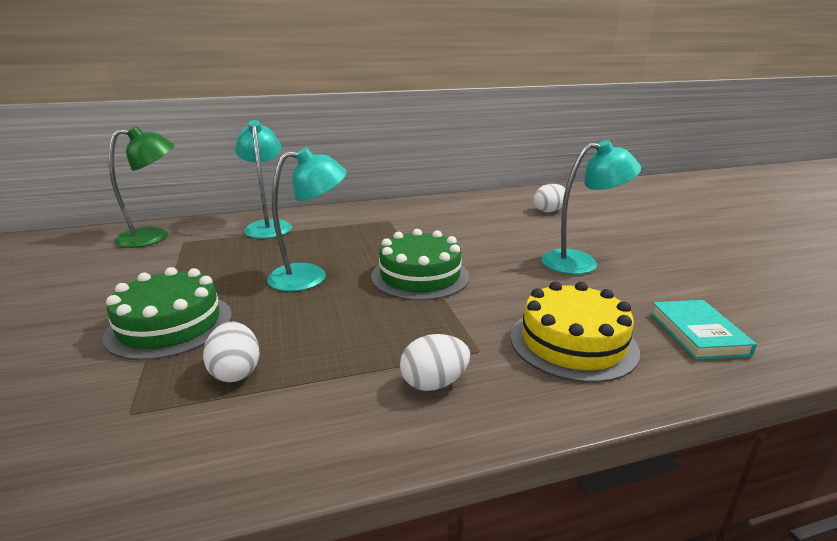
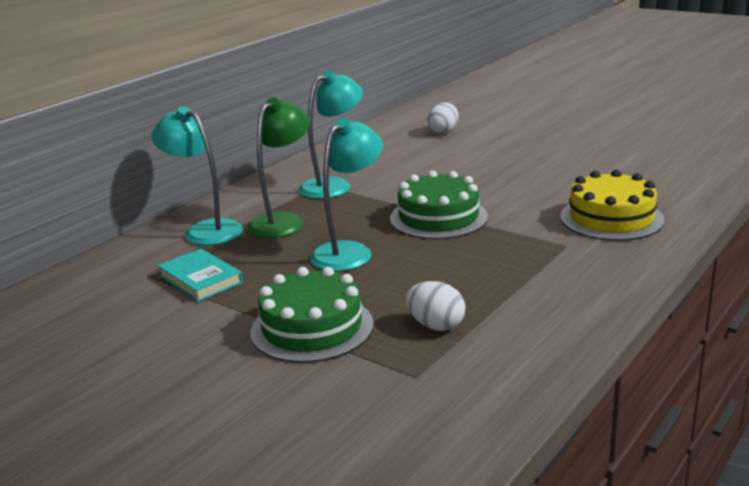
camera: 35 degrees left, 0 degrees up
(154, 237) = (97, 283): green lamp -> green lamp (283, 221)
(434, 383) = (572, 273): white egg -> none
(580, 262) = (534, 165): turquoise lamp -> turquoise lamp (333, 185)
(698, 333) = (667, 185): turquoise book -> turquoise book (200, 279)

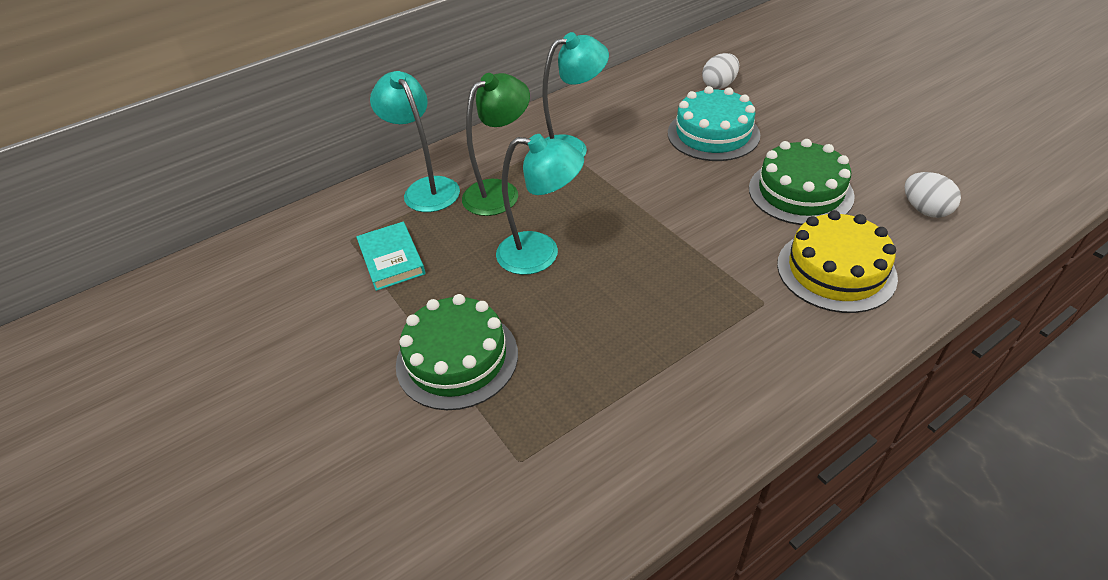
camera: 20 degrees right, 20 degrees up
(349, 251) = (541, 254): turquoise lamp -> turquoise lamp turned 45 degrees clockwise
(436, 325) = (572, 391): white egg -> white egg (925, 210)
(438, 217) = (651, 223): green cake -> green cake (800, 192)
(457, 159) = (713, 134): none -> turquoise cake

